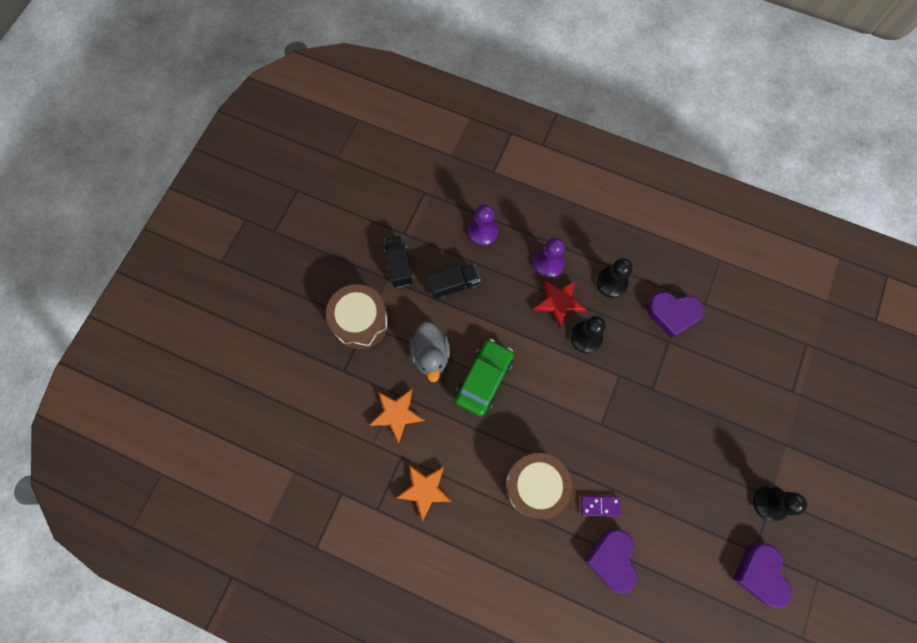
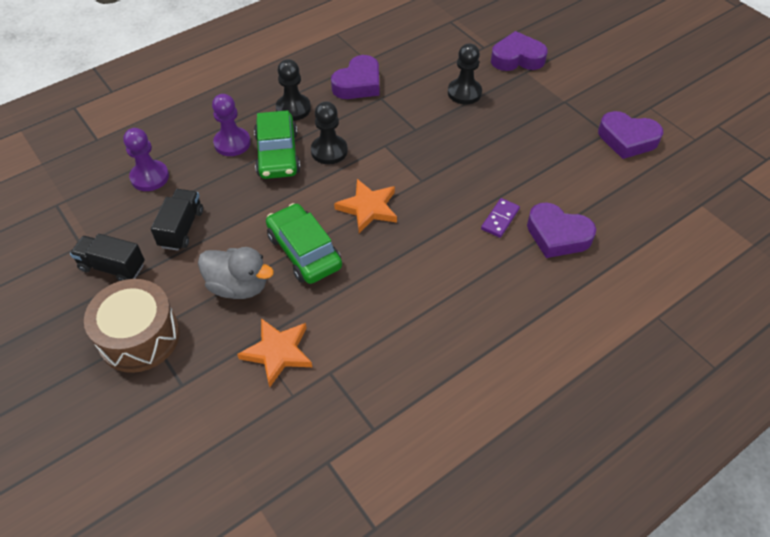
camera: 60 degrees left, 20 degrees down
(425, 490) = (384, 366): orange star -> orange star (368, 208)
(535, 486) = (447, 261): brown drum -> none
(558, 302) = (278, 154): red star -> green car
(770, 503) = (569, 104): black pawn -> black pawn (464, 93)
(798, 428) = (517, 58): none -> purple heart

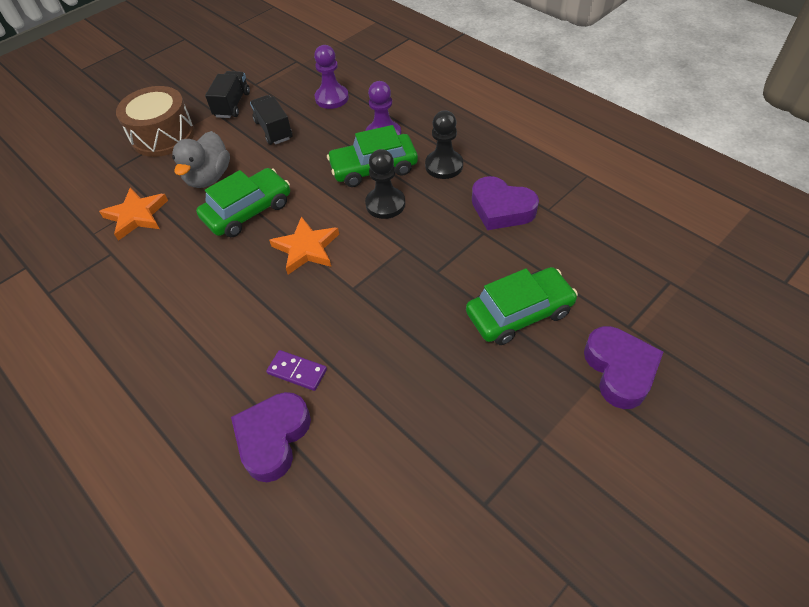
camera: 85 degrees right, 0 degrees up
(181, 228) = (273, 130): black truck -> black truck turned 120 degrees counterclockwise
(464, 93) = (519, 313): black pawn -> green car
(627, 139) = (476, 537): purple heart -> none

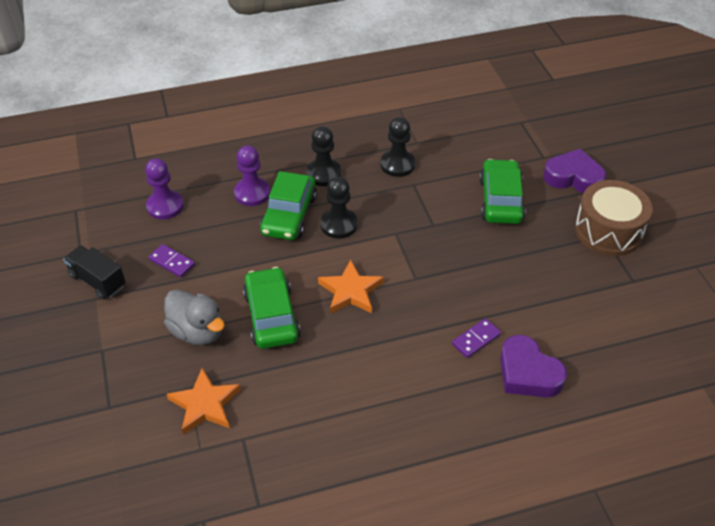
camera: 65 degrees left, 5 degrees down
(163, 136) = (92, 352): brown drum -> brown drum (608, 230)
(273, 130) = (172, 262): black truck -> purple domino
(501, 209) = (397, 164): purple heart -> black pawn

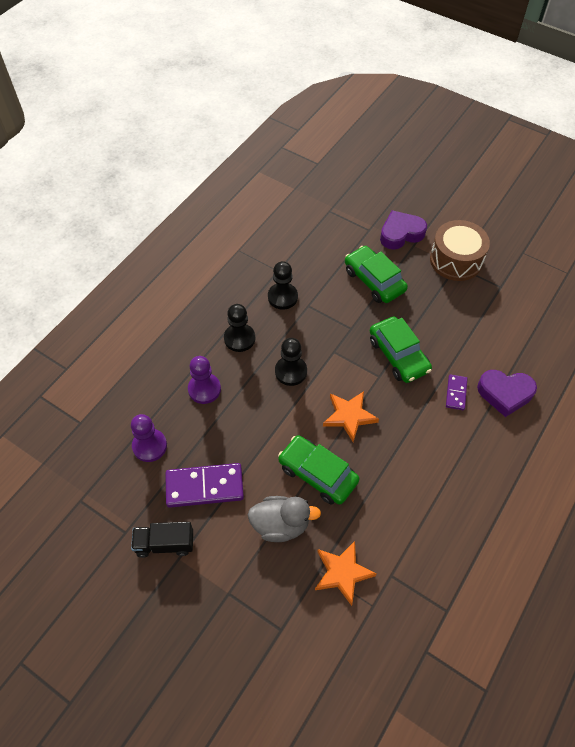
camera: 40 degrees left, 10 degrees up
(172, 262) = (204, 487): purple domino -> purple domino, size x1.89
(289, 215) = (249, 388): green car -> green car (398, 355)

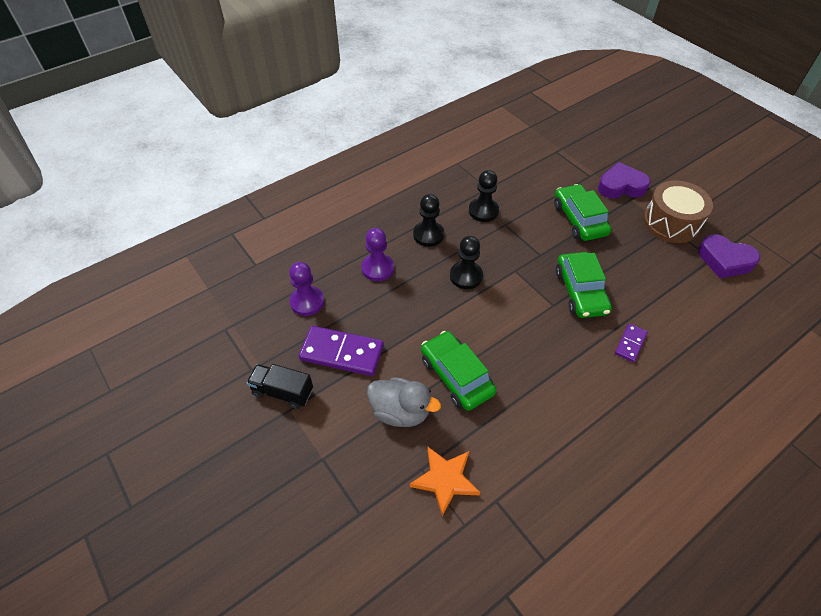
camera: 20 degrees right, 5 degrees down
(349, 416) = (509, 332): orange star -> none
(505, 394) = (685, 360): purple heart -> purple heart (724, 260)

